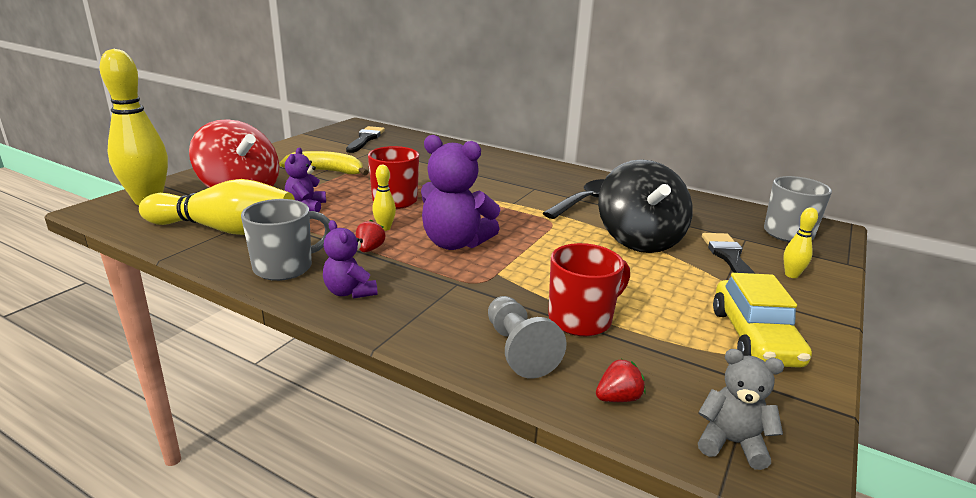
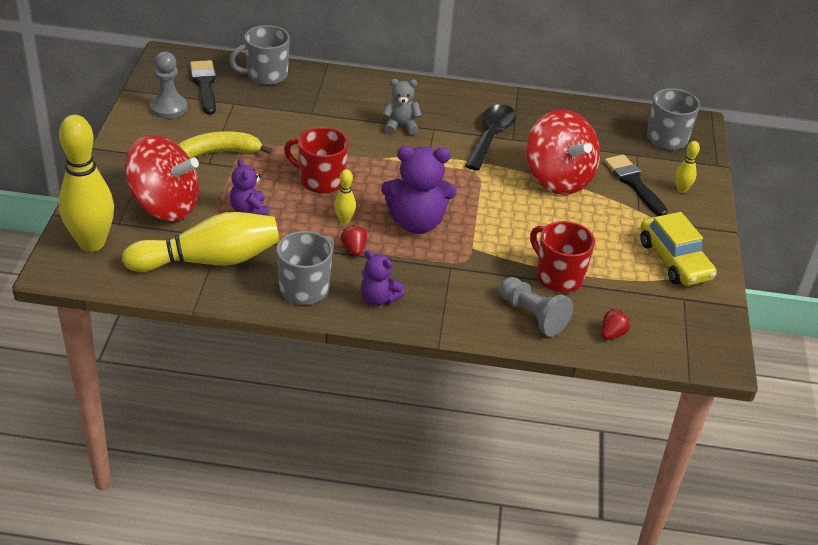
camera: 25 degrees left, 15 degrees up
(322, 145) = (169, 108): none -> grey pawn
(419, 141) = (265, 75): none -> grey mug
(581, 319) = (558, 276): red mug -> red mug turned 75 degrees counterclockwise
(639, 240) = (558, 178): black spinning top -> red spinning top
(731, 443) = (685, 345): grey teddy bear -> grey teddy bear (400, 126)

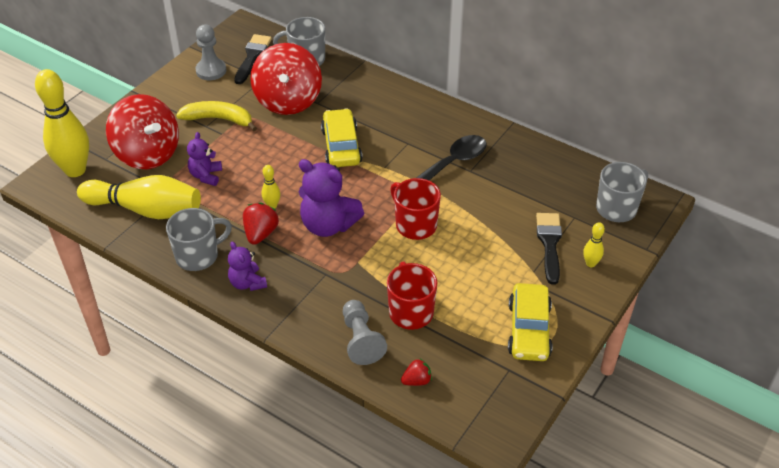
camera: 30 degrees right, 5 degrees up
(320, 180) = (279, 165): red mug -> red mug (415, 225)
(354, 249) = (260, 233): red strawberry -> red strawberry, size x1.54
(370, 147) = (341, 146): none -> yellow car
(400, 126) = (381, 133): grey teddy bear -> none
(558, 178) = (481, 219): red spinning top -> red spinning top (288, 100)

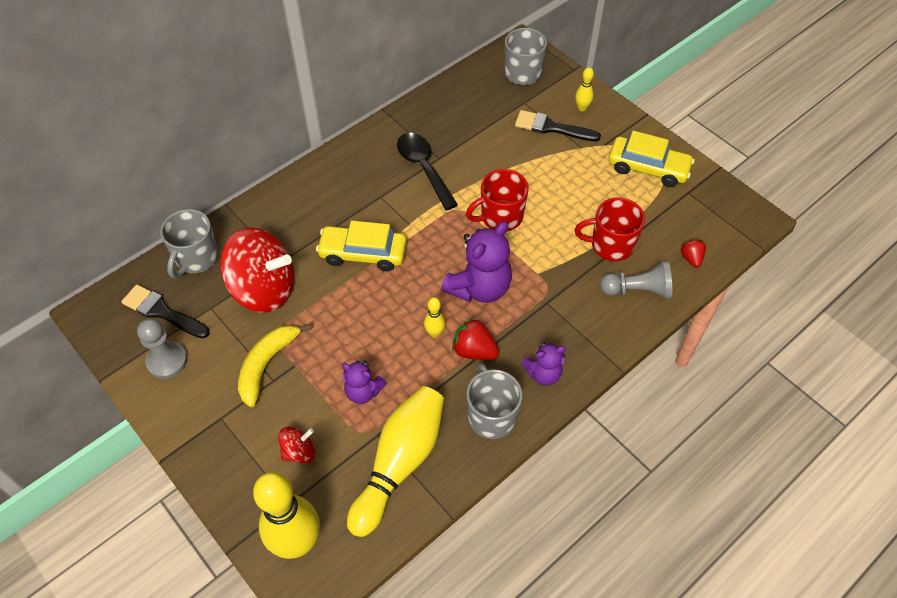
camera: 75 degrees left, 10 degrees up
(147, 154) = (299, 452): red spinning top -> red spinning top, size x0.46

